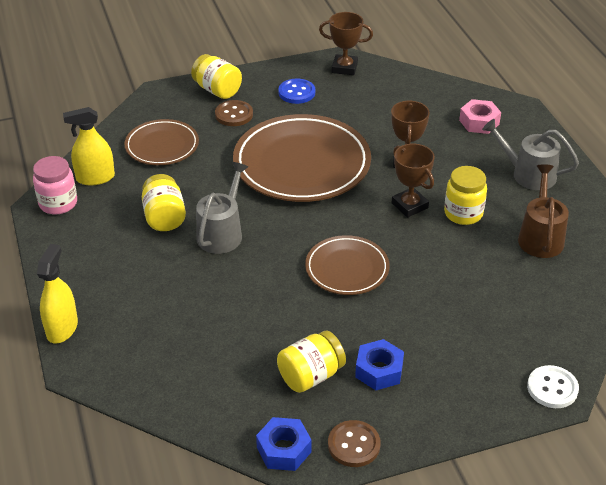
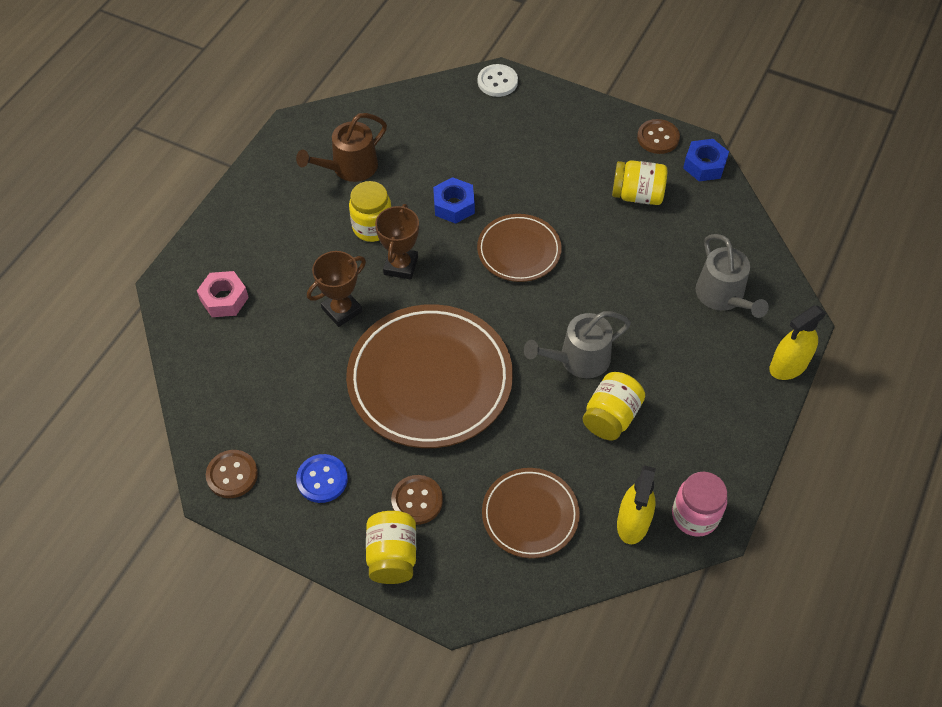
camera: 135 degrees left, 15 degrees up
(95, 178) = (633, 523): yellow spray bottle -> yellow spray bottle turned 75 degrees clockwise
(344, 68) = (232, 475): brown trophy -> brown button
(379, 370) = (588, 166): blue nut -> blue nut (454, 205)
(528, 174) = (272, 219): grey watering can -> grey watering can (723, 296)

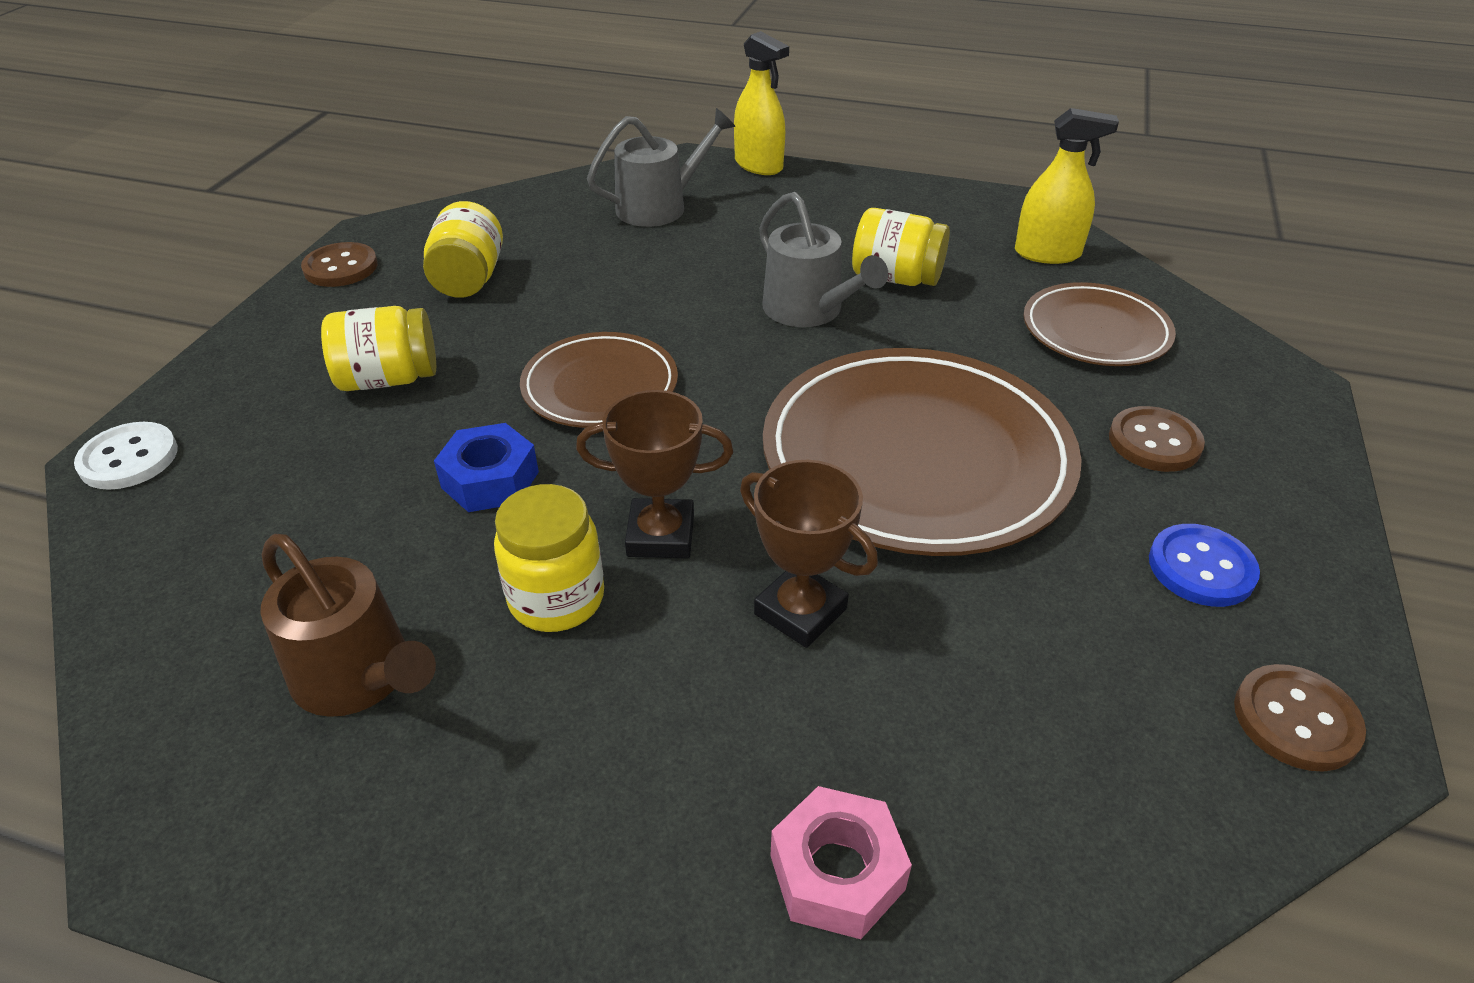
camera: 100 degrees left, 15 degrees down
(392, 556) = (1269, 455): yellow jar -> yellow jar (388, 379)
(695, 516) = (1006, 214): pink jar -> none
(704, 165) = (408, 227): blue nut -> none

